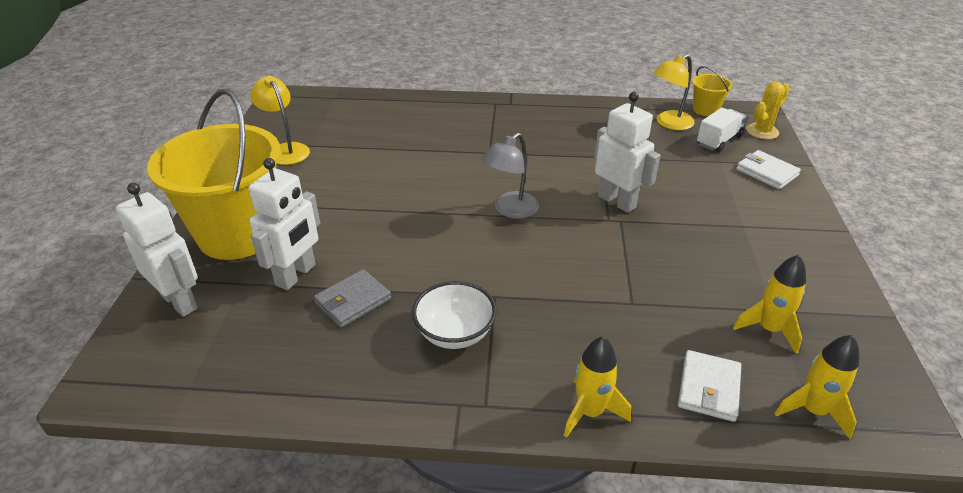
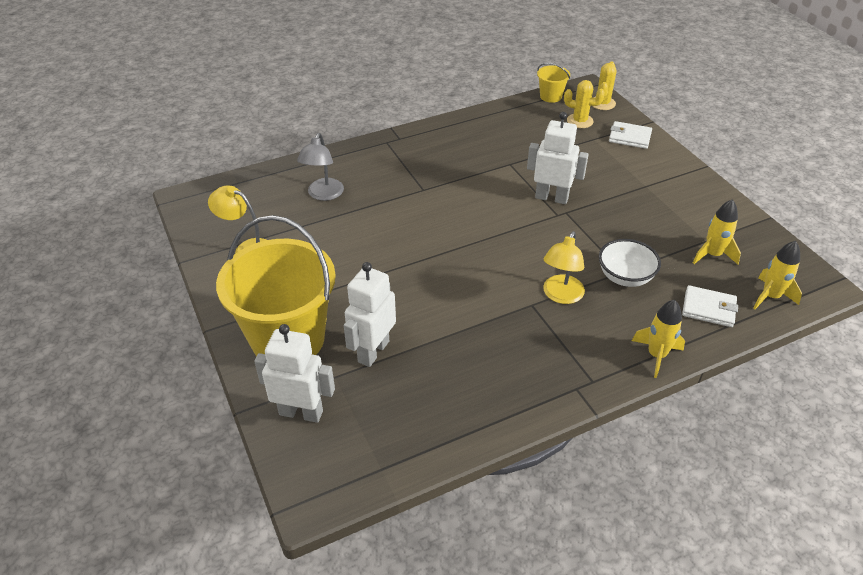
camera: 30 degrees left, 5 degrees up
(296, 275) = (373, 351): white robot -> white robot turned 150 degrees counterclockwise
(353, 301) = (437, 352): grey wallet -> none
(455, 333) = (530, 343): white bowl -> white bowl (625, 277)
(510, 210) = (483, 233): grey lamp -> grey lamp (323, 195)
(669, 123) = (534, 117): yellow lamp -> yellow lamp (560, 296)
(708, 388) = (708, 308): white wallet -> white wallet turned 60 degrees counterclockwise
(719, 140) = (580, 121): white truck -> yellow cactus

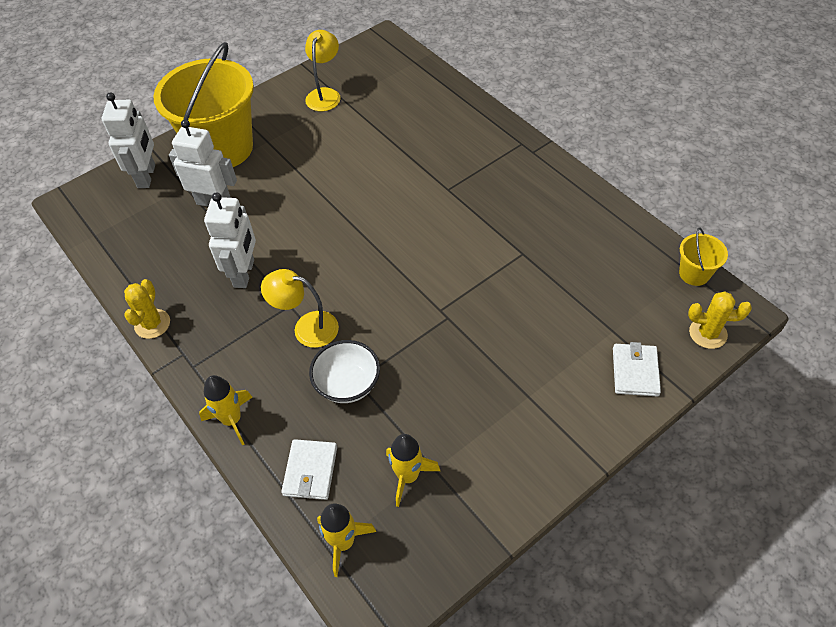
camera: 80 degrees right, 10 degrees up
(323, 195) = (415, 120): grey lamp -> none
(551, 198) = (470, 301): white robot -> white robot (244, 273)
(580, 121) = (648, 312): yellow cactus -> yellow cactus (152, 324)

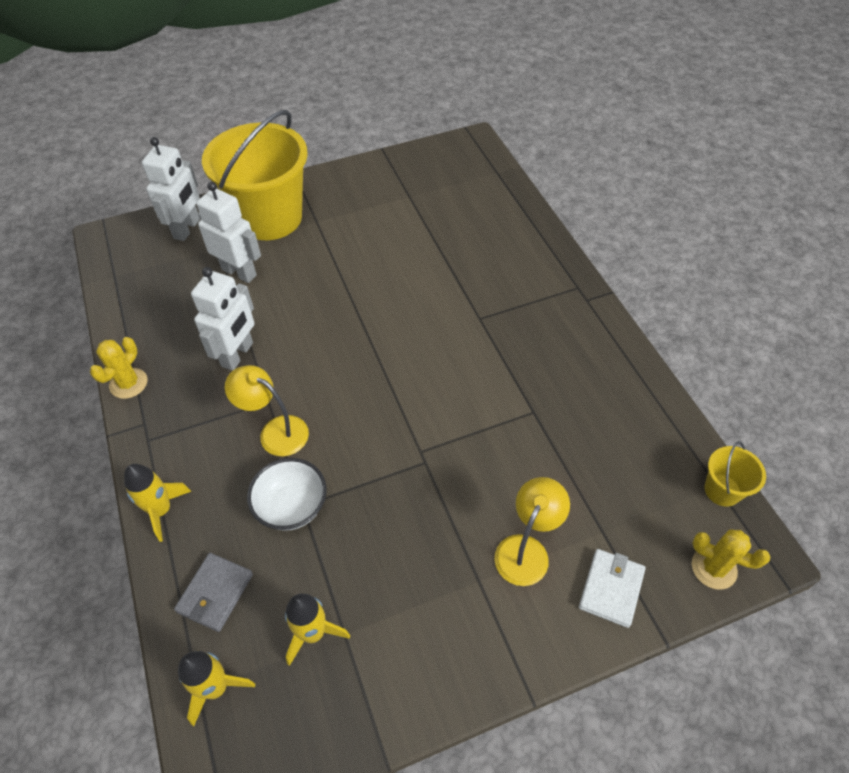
camera: 15 degrees right, 0 degrees up
(310, 471) = (215, 593): white wallet -> grey wallet
(325, 94) = (392, 186): yellow lamp -> yellow lamp (526, 549)

